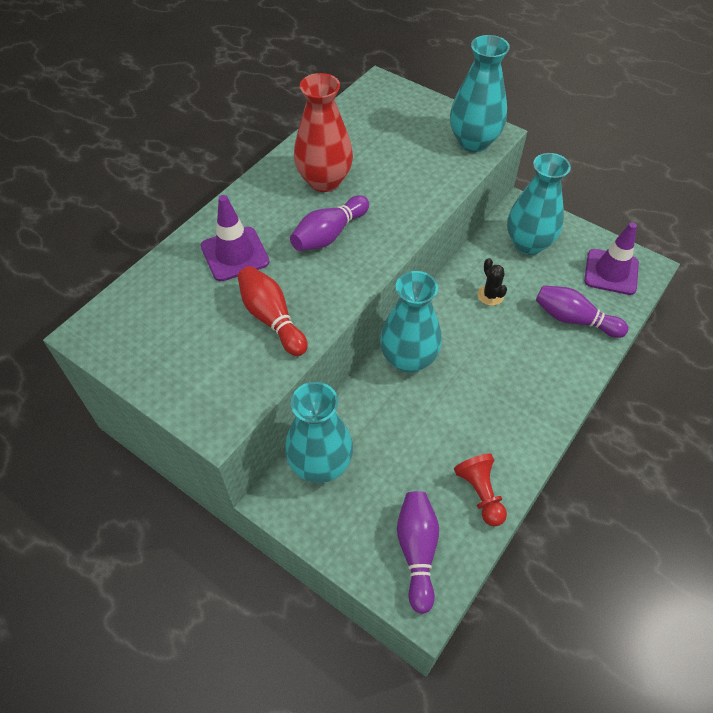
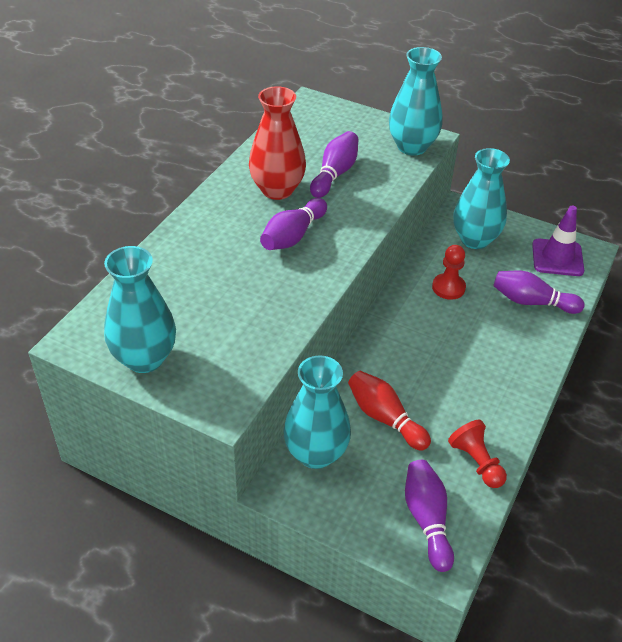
camera: 10 degrees left, 10 degrees down
(235, 254) = (205, 260): purple traffic cone -> none
(272, 318) = (255, 313): red bowling pin -> red bowling pin (385, 418)
(387, 167) = (335, 174): none -> purple bowling pin
(408, 359) = (381, 351): turquoise vase -> turquoise vase (144, 358)
(490, 295) = (448, 288): black cactus -> red pawn

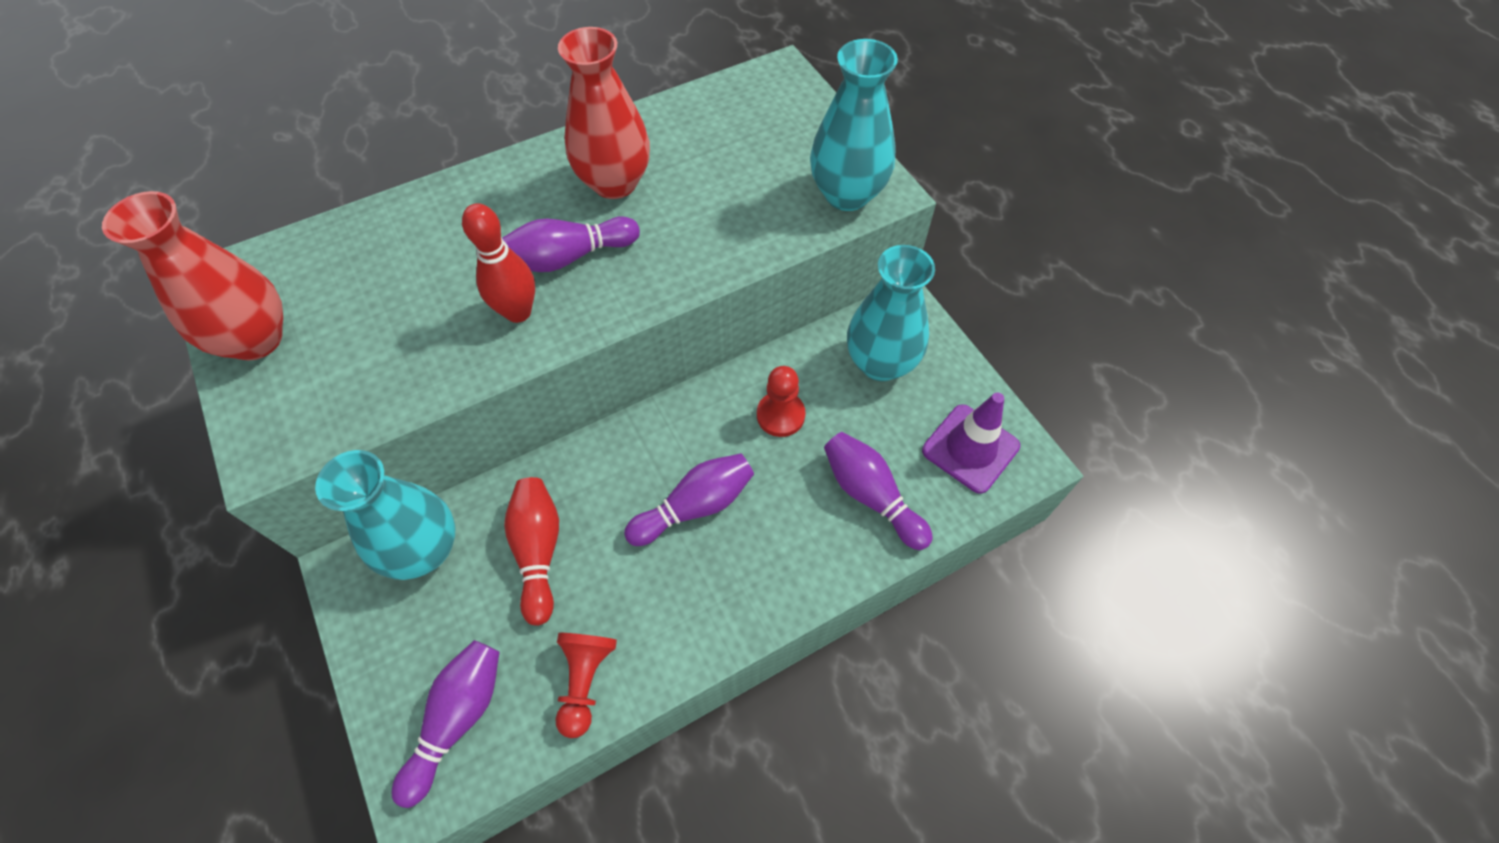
camera: 35 degrees right, 15 degrees up
(144, 358) = (256, 339): turquoise vase -> red vase
(294, 273) = (518, 312): none -> red bowling pin
(335, 174) = (706, 191): purple bowling pin -> purple bowling pin (695, 506)

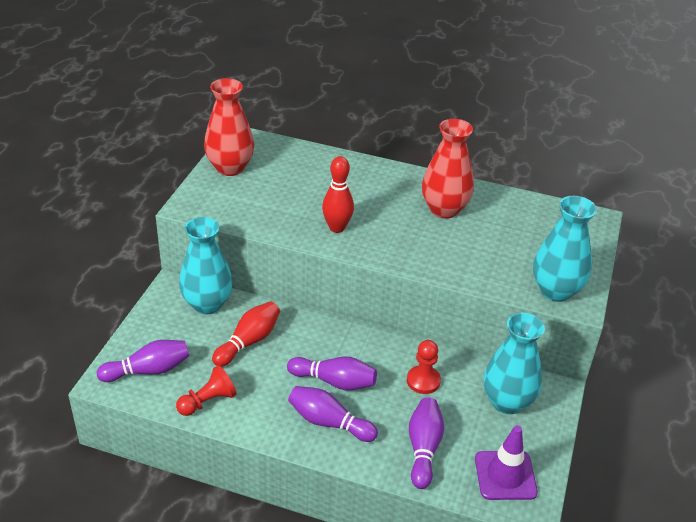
camera: 45 degrees right, 20 degrees down
(568, 257) = (384, 223): purple bowling pin -> purple bowling pin (329, 422)

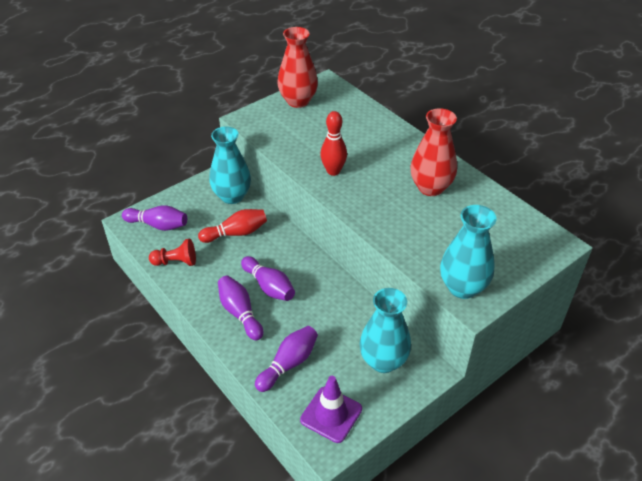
camera: 35 degrees right, 5 degrees up
(423, 381) = (333, 315): red pawn -> none

